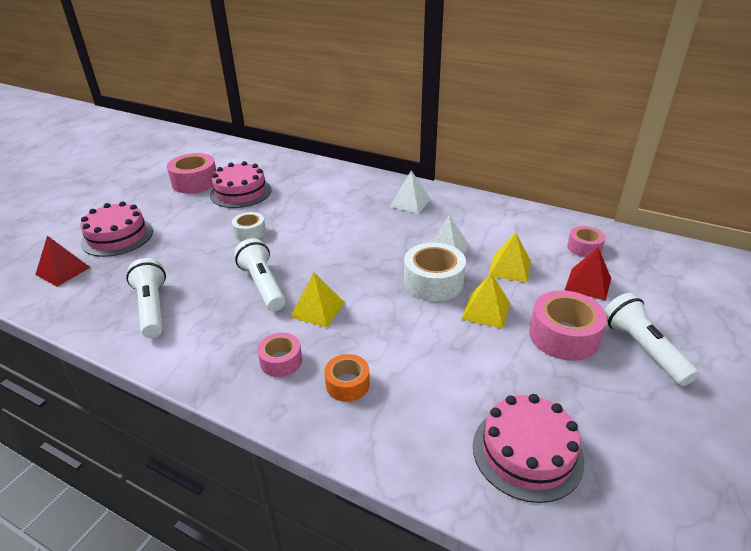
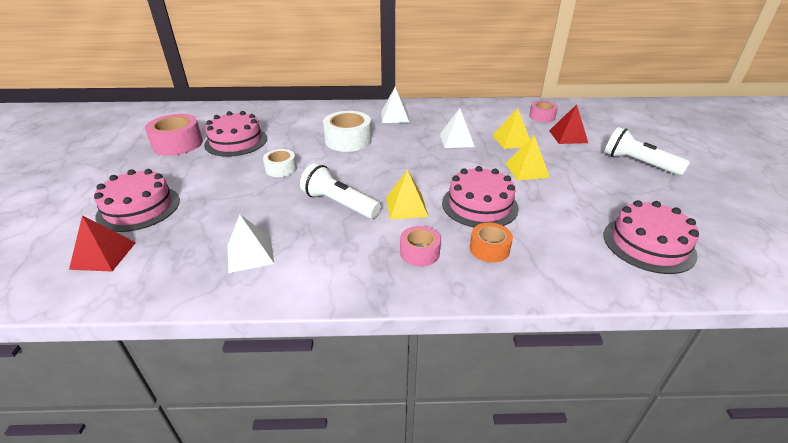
camera: 30 degrees left, 0 degrees up
(152, 308) = (250, 254): white flashlight -> white pyramid
(389, 333) = (479, 205): none -> pink cake
(433, 282) = (471, 163): white tape -> white tape (348, 140)
(563, 336) = (589, 170): pink tape -> none

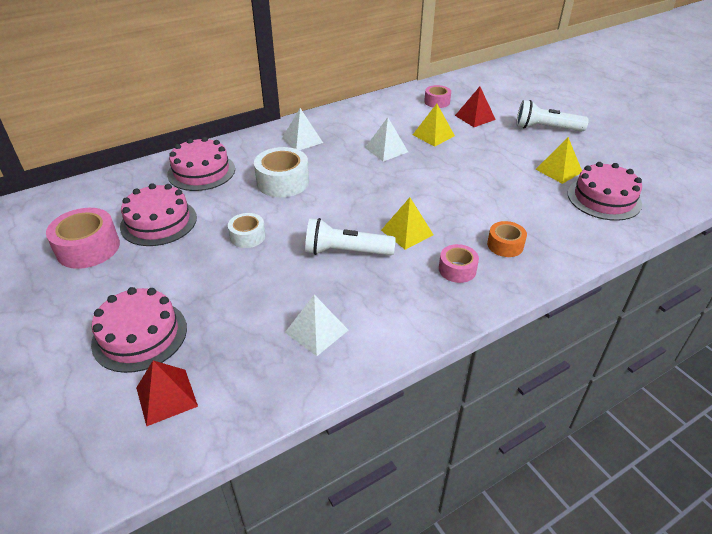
camera: 30 degrees left, 5 degrees up
(479, 205) = (464, 209): pink cake -> pink cake (201, 171)
(526, 170) = (471, 162): yellow pyramid -> yellow pyramid (558, 170)

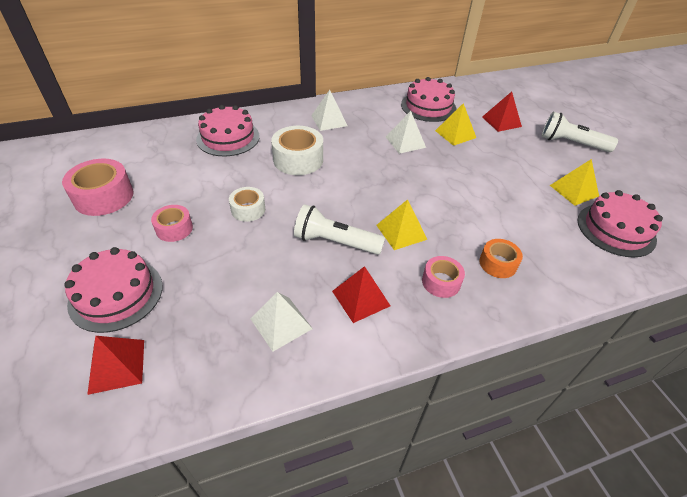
camera: 10 degrees right, 5 degrees up
(159, 222) = (173, 181): pink cake -> pink cake (428, 106)
(386, 296) = (361, 298): none -> red pyramid
(437, 102) = (468, 100): pink tape -> pink tape (174, 228)

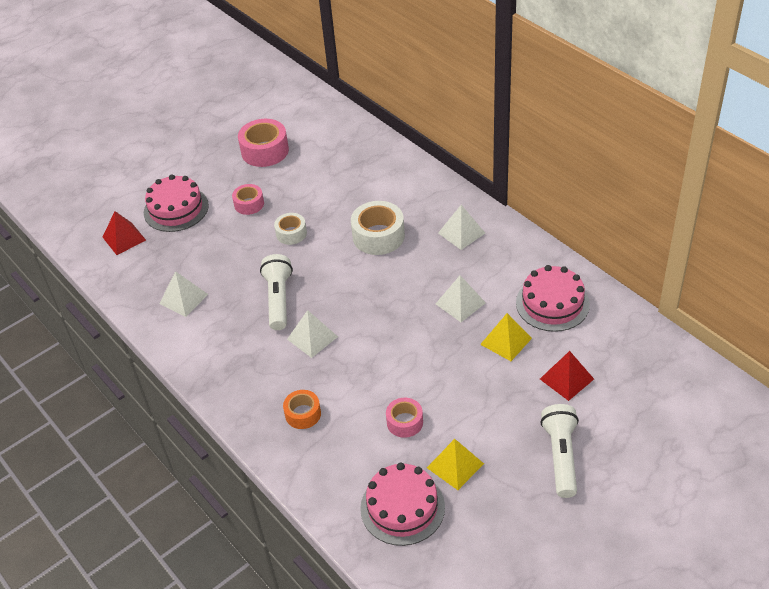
camera: 75 degrees right, 0 degrees up
(228, 138) = (383, 178): pink cake -> none
(361, 298) = (224, 334): red pyramid -> none
(401, 232) = (312, 338): yellow pyramid -> white pyramid
(441, 282) = (262, 379): pink tape -> pink tape (404, 422)

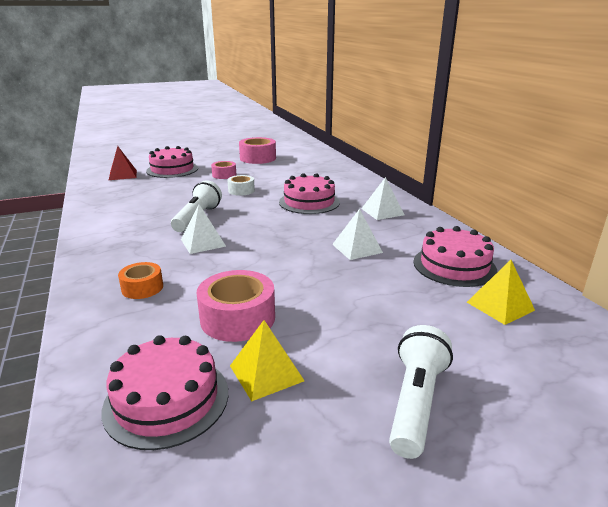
camera: 15 degrees right, 20 degrees down
(183, 299) = (126, 205): white pyramid -> none
(378, 236) = (309, 202): white tape -> pink cake
(404, 422) = (238, 318): pink tape -> pink tape, size x1.67
(506, 341) = (390, 281): yellow pyramid -> yellow pyramid (500, 306)
(566, 379) = (451, 325): red pyramid -> none

